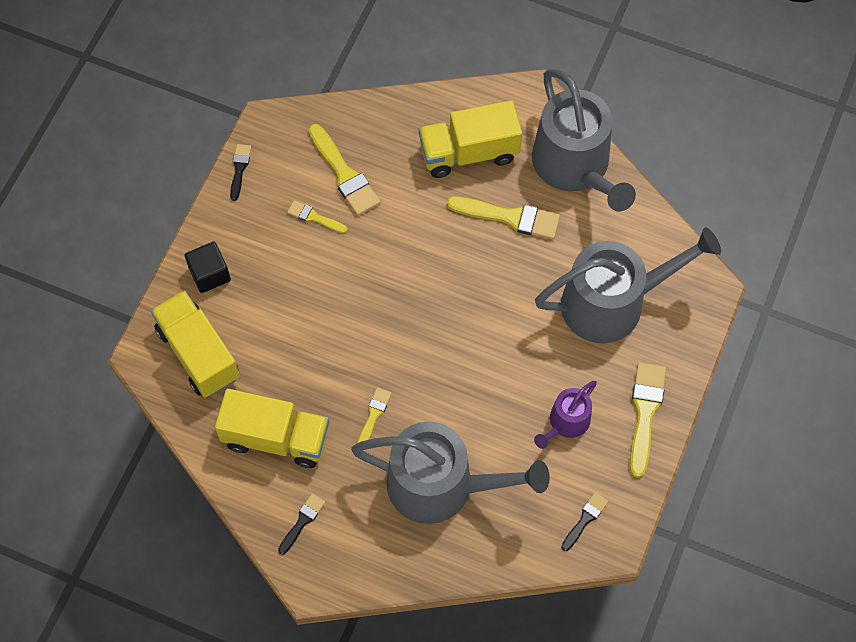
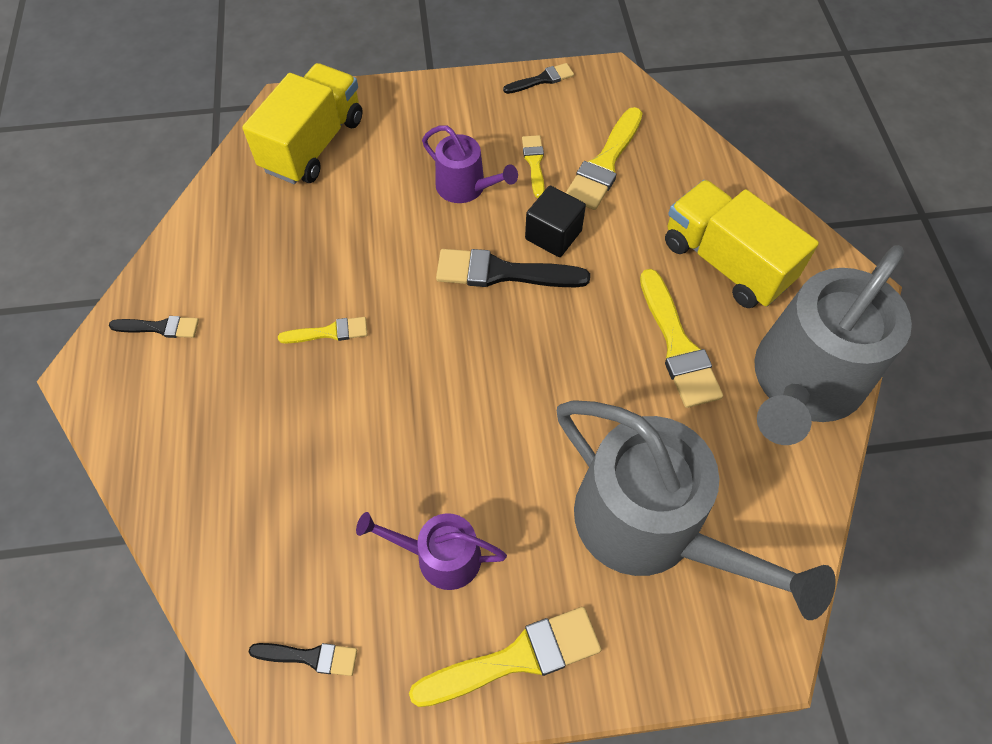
camera: 60 degrees right, 5 degrees down
(209, 274) = (408, 112): black cube -> black cube (553, 235)
(276, 438) = (251, 254): yellow truck -> none
(306, 272) = (465, 187): none -> purple watering can
(393, 287) = (502, 272): none -> black brush
(441, 485) = (274, 448): grey watering can -> none

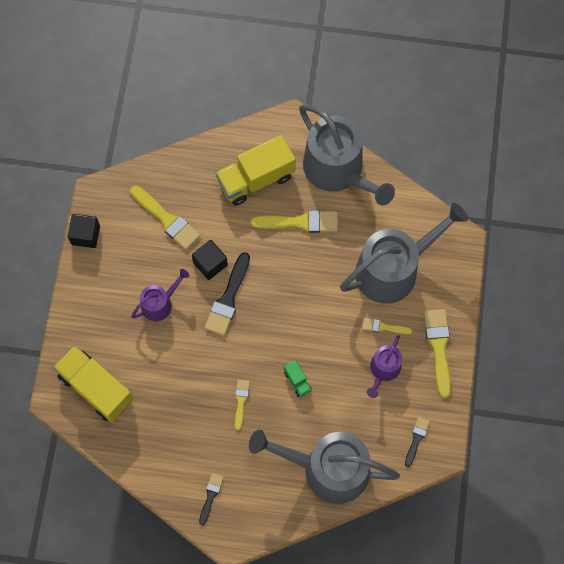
camera: 75 degrees left, 10 degrees up
(227, 500) = (328, 469): none -> grey watering can
(384, 409) = (297, 381): none -> green truck
(534, 163) = (153, 259): yellow brush -> yellow brush (383, 327)
(542, 79) = (86, 235): black brush -> black cube

